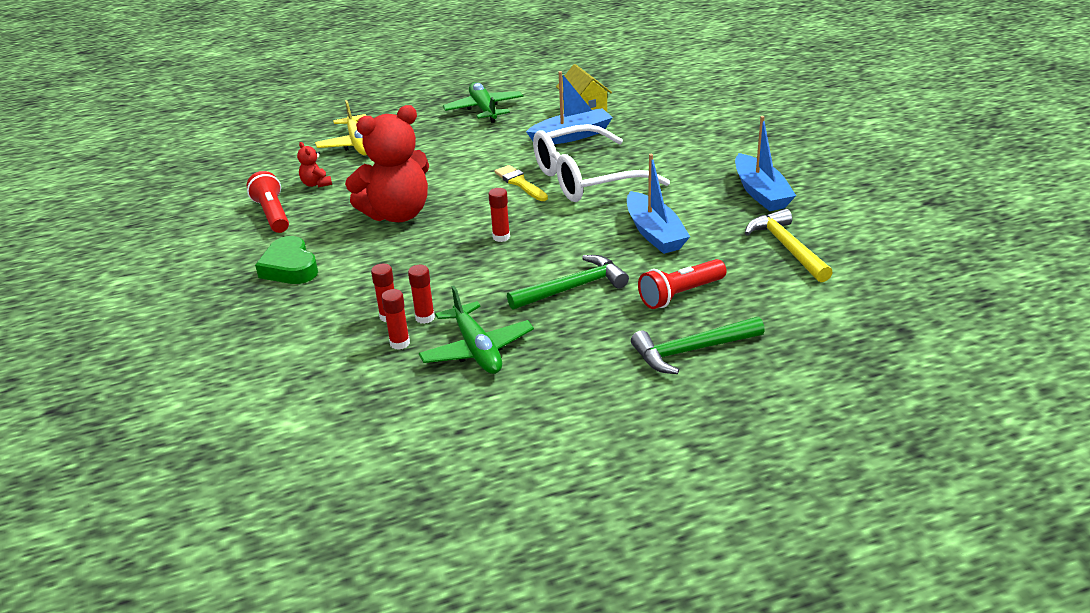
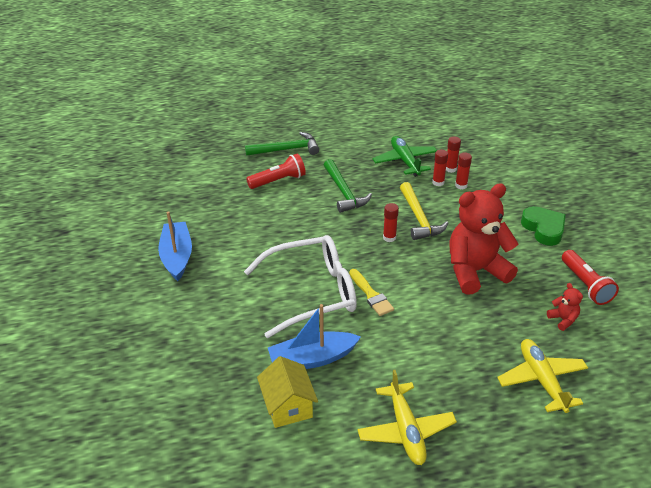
camera: 175 degrees left, 5 degrees up
(484, 109) = (405, 430): green plane -> yellow plane
(572, 288) = (344, 192): green hammer -> green hammer turned 90 degrees counterclockwise
(654, 233) = (276, 228): blue boat -> none
(787, 248) = (192, 205): yellow hammer -> yellow hammer (419, 218)

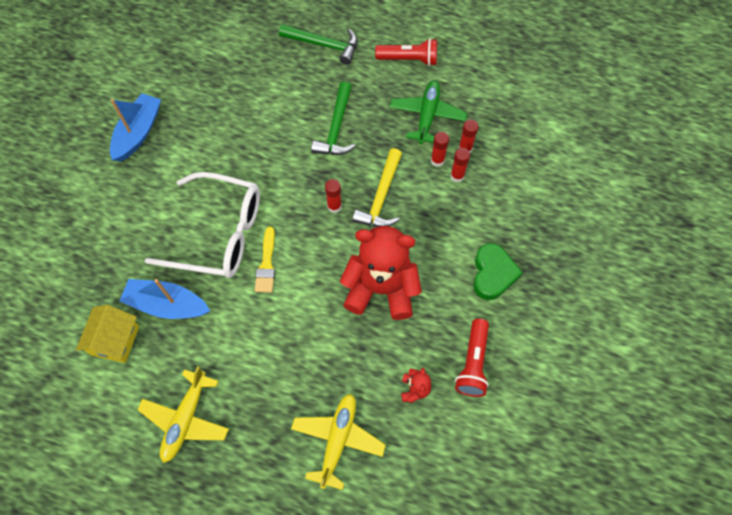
camera: 30 degrees right, 25 degrees up
(278, 181) = (287, 83): red flashlight -> red flashlight (409, 59)

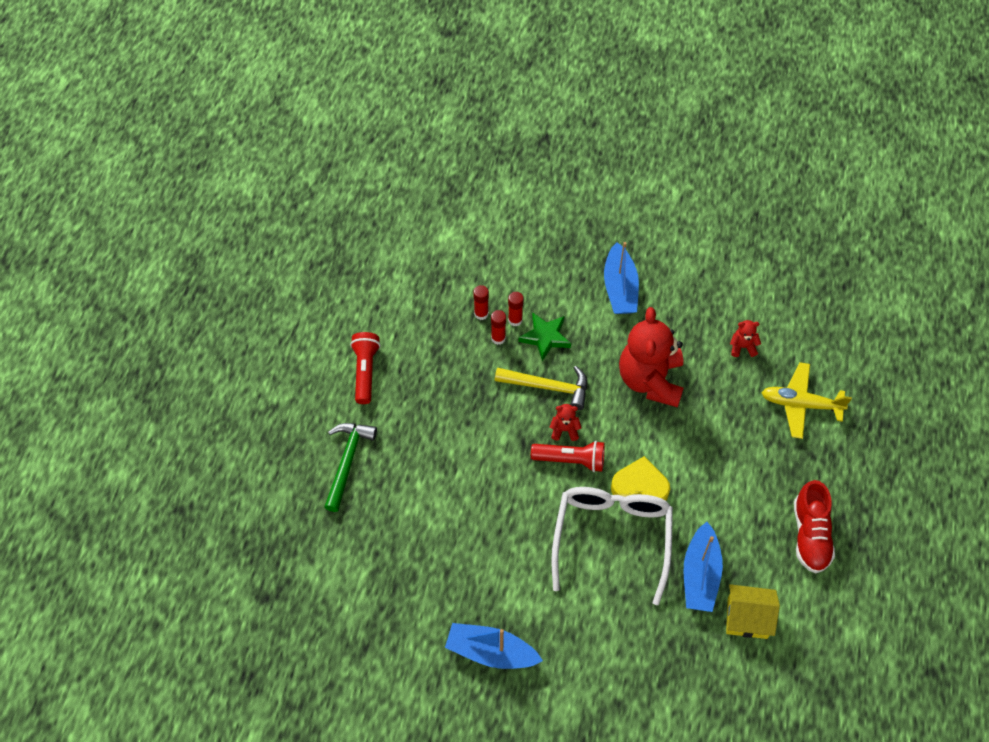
camera: 95 degrees left, 5 degrees down
(186, 419) = (810, 535): yellow plane -> red shoe
(266, 264) = (640, 486): yellow brush -> yellow heart
(334, 206) = (564, 430): red glue stick -> red teddy bear
(336, 128) = (465, 437): green hammer -> none
(427, 116) = (442, 350): green plane -> none
(436, 200) = (545, 337): none -> green star
(473, 363) = (710, 302): red flashlight -> red flashlight (571, 460)
(492, 274) = (620, 288): green heart -> blue boat

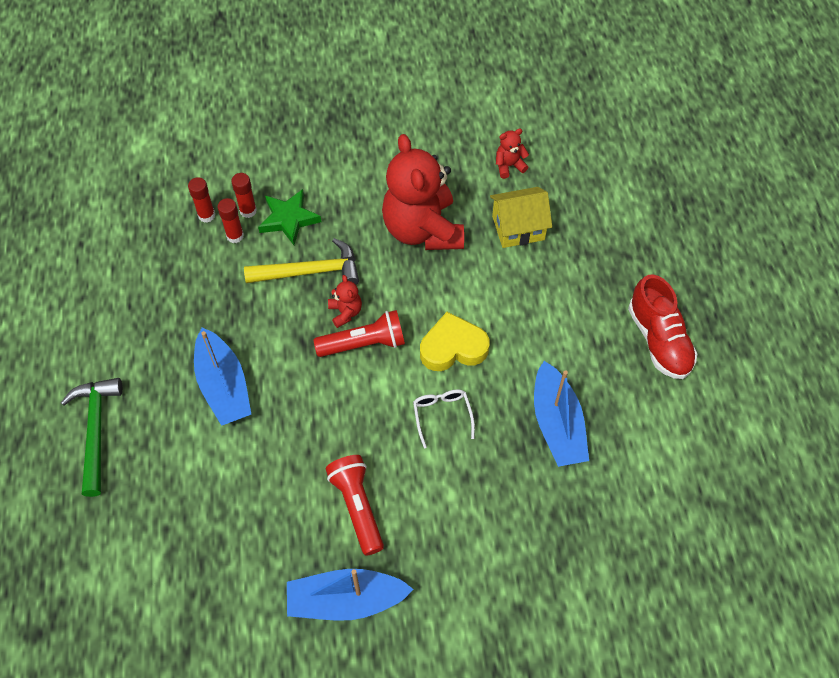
camera: 20 degrees left, 0 degrees up
(365, 371) = (87, 319): red flashlight -> red flashlight (357, 506)
(564, 430) = (345, 312): red teddy bear -> red teddy bear turned 90 degrees clockwise
(612, 537) = (442, 415): white glasses -> white glasses, size x0.40
(620, 288) = (354, 144): blue boat -> blue boat (224, 386)
(747, 618) = (627, 455): yellow house -> yellow house (518, 228)
(800, 404) = (593, 206): yellow plane -> none

